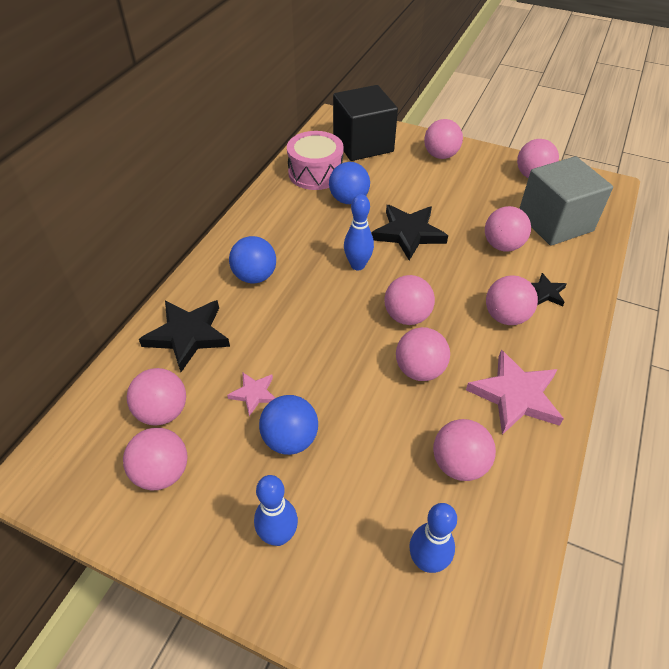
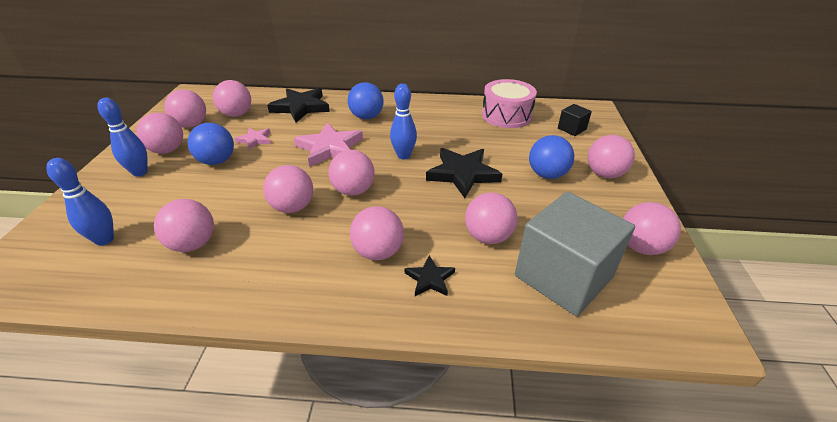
camera: 70 degrees right, 10 degrees down
(229, 503) = (167, 150): none -> pink ball
(349, 200) = (485, 136): blue ball -> blue ball (547, 174)
(363, 144) = (571, 129): black cube -> black cube, size x0.44
(515, 395) = (273, 271): pink star -> pink star (330, 148)

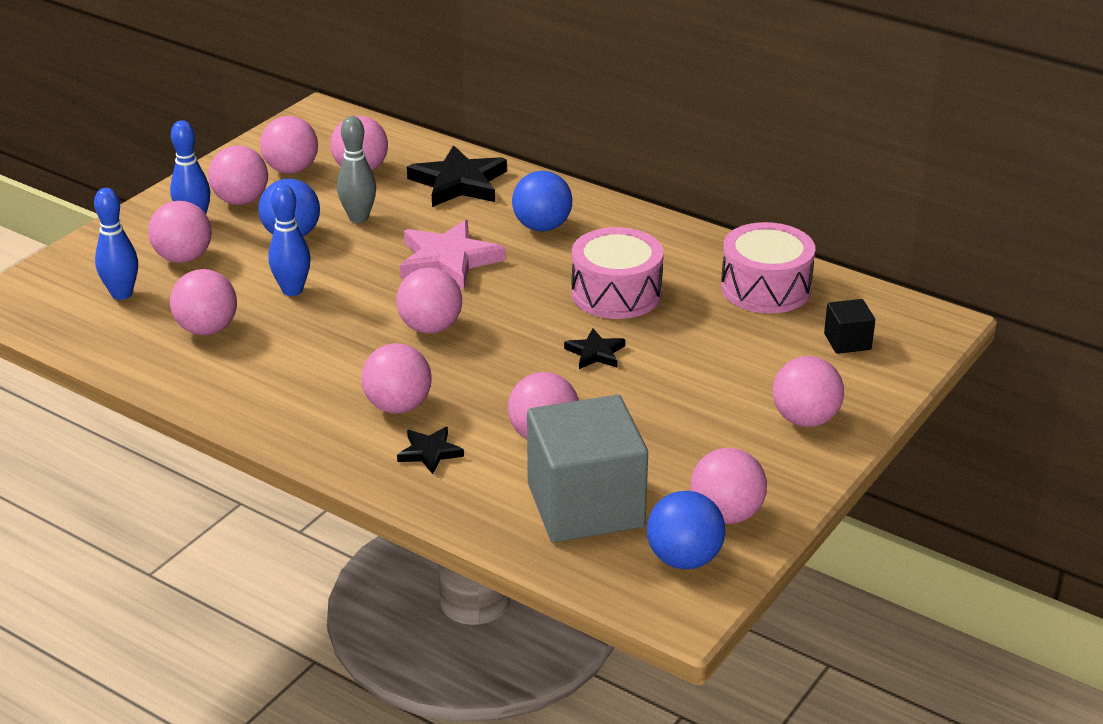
camera: 30 degrees right, 5 degrees down
(255, 140) = (358, 218): pink star -> grey bowling pin
(293, 207) = (341, 324): pink ball -> pink ball (183, 258)
(403, 156) = (539, 302): blue bowling pin -> blue bowling pin (292, 290)
(439, 139) = (616, 293): none -> pink drum
(463, 174) = (595, 353): black star -> black star, size x0.53
(547, 174) = (716, 392): blue ball -> blue ball (684, 559)

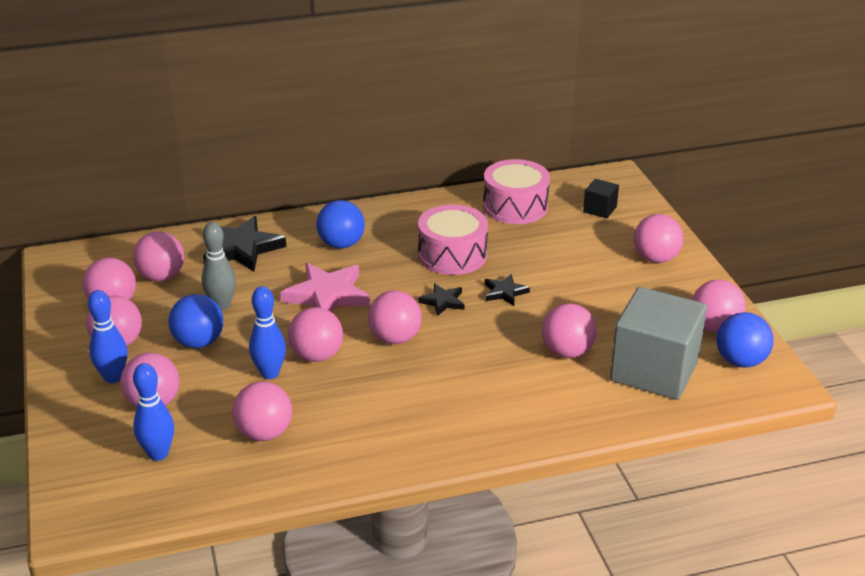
camera: 50 degrees left, 0 degrees up
(398, 406) = (467, 392): pink ball -> pink ball (317, 356)
(429, 452) = (533, 403): black star -> black star (443, 302)

